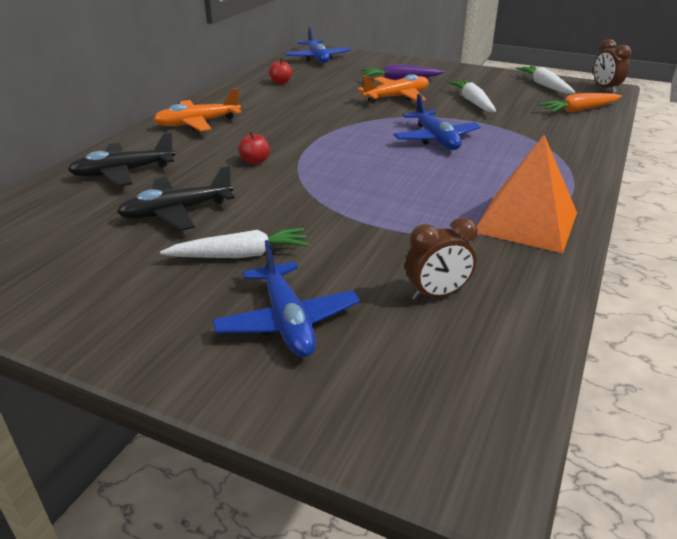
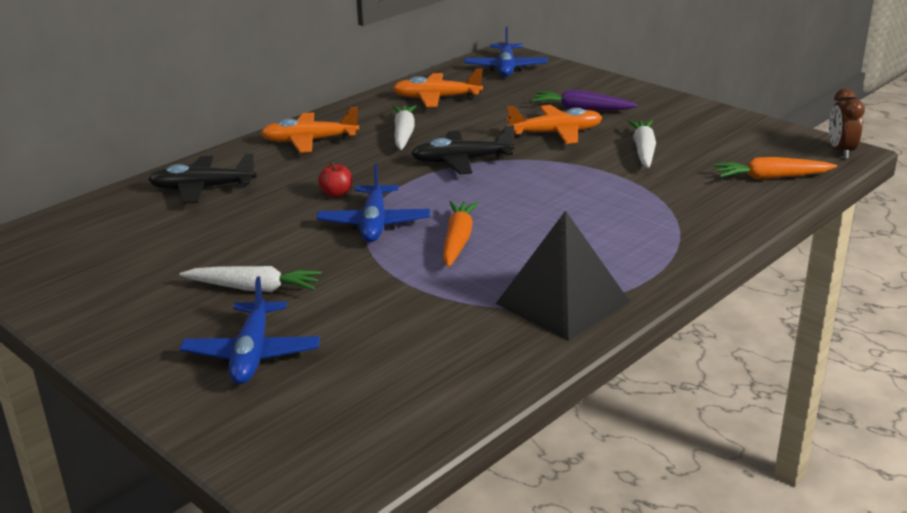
camera: 20 degrees right, 5 degrees down
(177, 212) = (225, 237): black plane -> black plane (461, 161)
(281, 82) = (436, 98): red apple -> orange plane
(393, 185) = (458, 240): none -> orange carrot
(436, 139) = (553, 193): blue plane -> blue plane (374, 224)
(437, 294) = (404, 356): brown clock -> none
(526, 222) = (562, 302): orange pyramid -> black pyramid
(544, 85) = (761, 138): white carrot -> white carrot (404, 134)

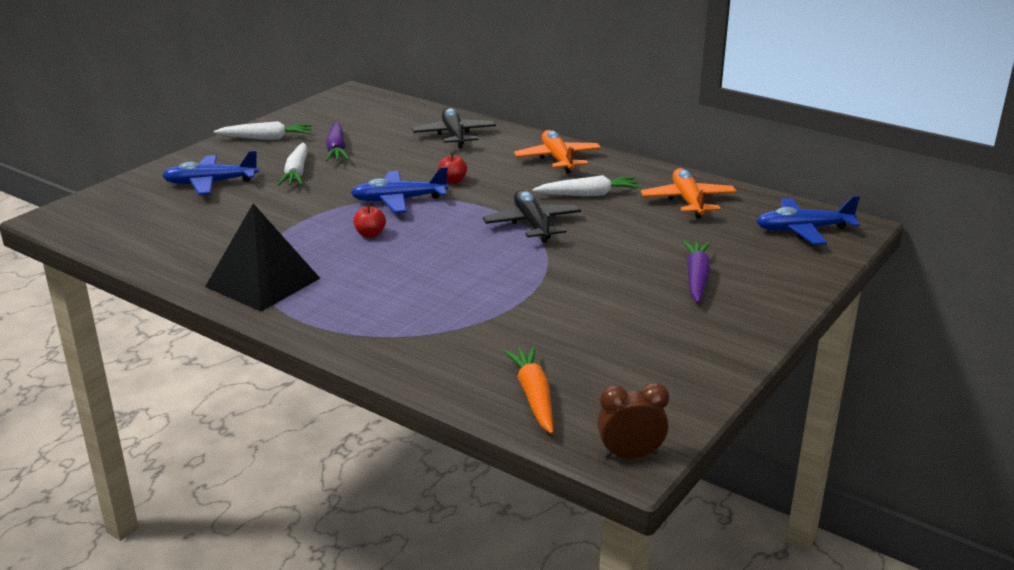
camera: 80 degrees right, 0 degrees up
(193, 261) = (336, 149): none -> purple carrot
(458, 240) = (370, 234): orange carrot -> red apple
(556, 133) = (619, 266): orange plane -> none
(643, 150) = (588, 316): white carrot -> white carrot (266, 138)

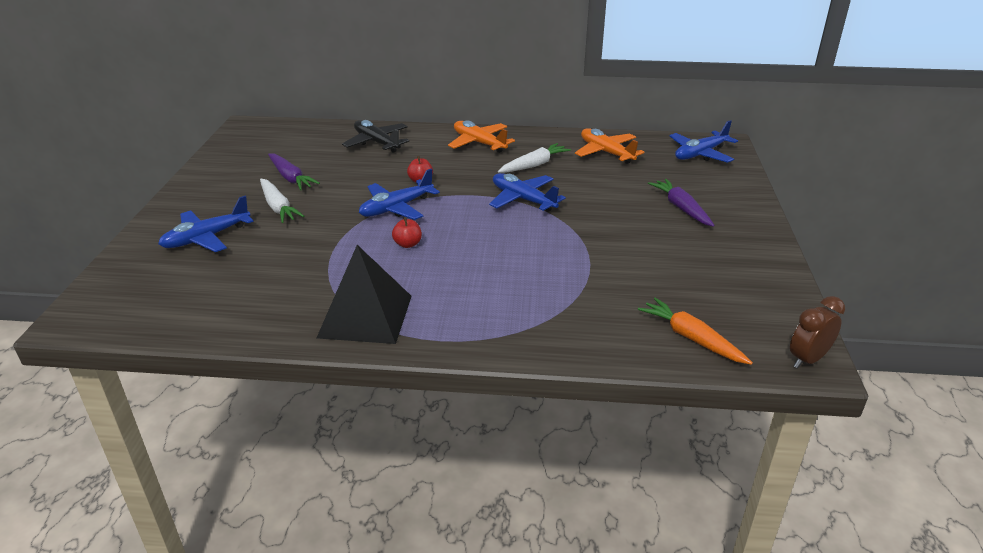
camera: 30 degrees left, 5 degrees up
(266, 138) = (212, 183): white carrot -> none
(532, 224) = (523, 199): black plane -> blue plane

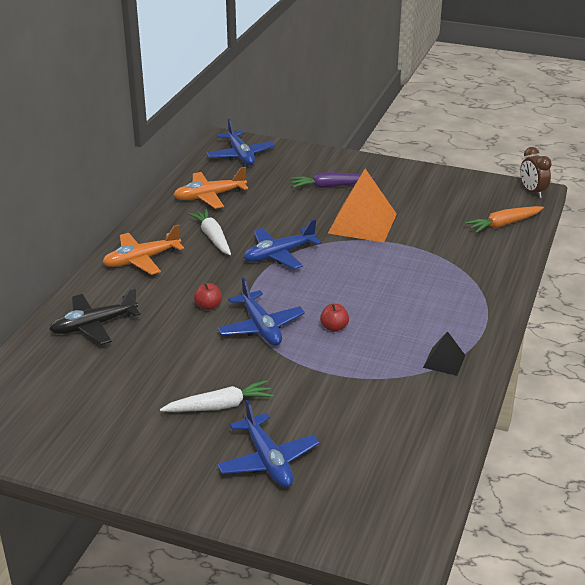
camera: 75 degrees left, 0 degrees up
(290, 178) = (150, 395): purple carrot -> none
(365, 316) = (444, 361): black pyramid -> black pyramid, size x0.50
(616, 236) = (362, 223): none -> orange pyramid

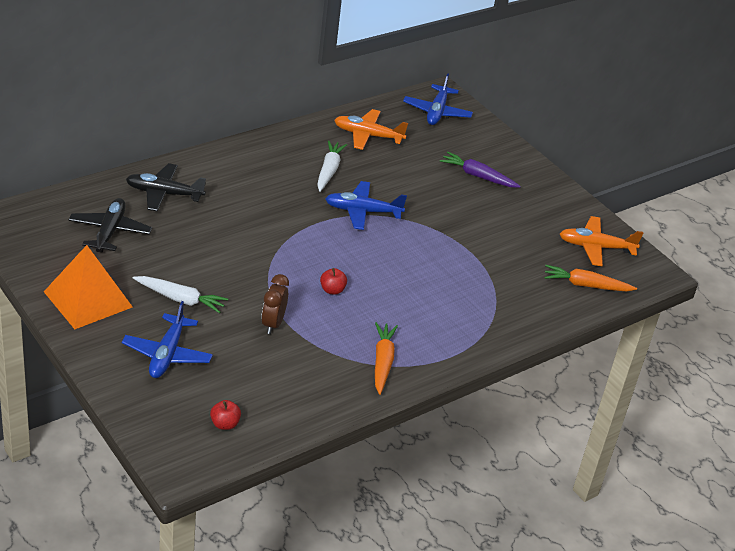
camera: 30 degrees right, 5 degrees up
(83, 384) = (110, 231): none -> black plane
(141, 260) = (255, 161): orange plane -> orange plane (596, 247)
(208, 306) = (260, 223): red apple -> red apple (225, 424)
(261, 327) = (278, 259): blue plane -> none
(362, 223) = (463, 221): orange pyramid -> orange pyramid (88, 299)
(444, 361) = (382, 362): black pyramid -> orange carrot
(532, 192) = (654, 272): brown clock -> brown clock (273, 324)

